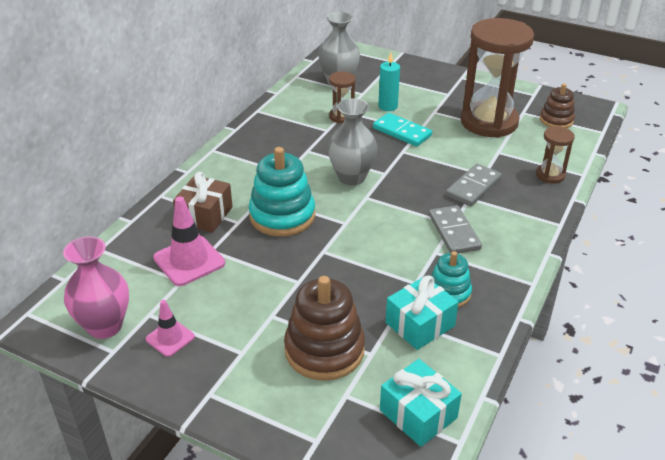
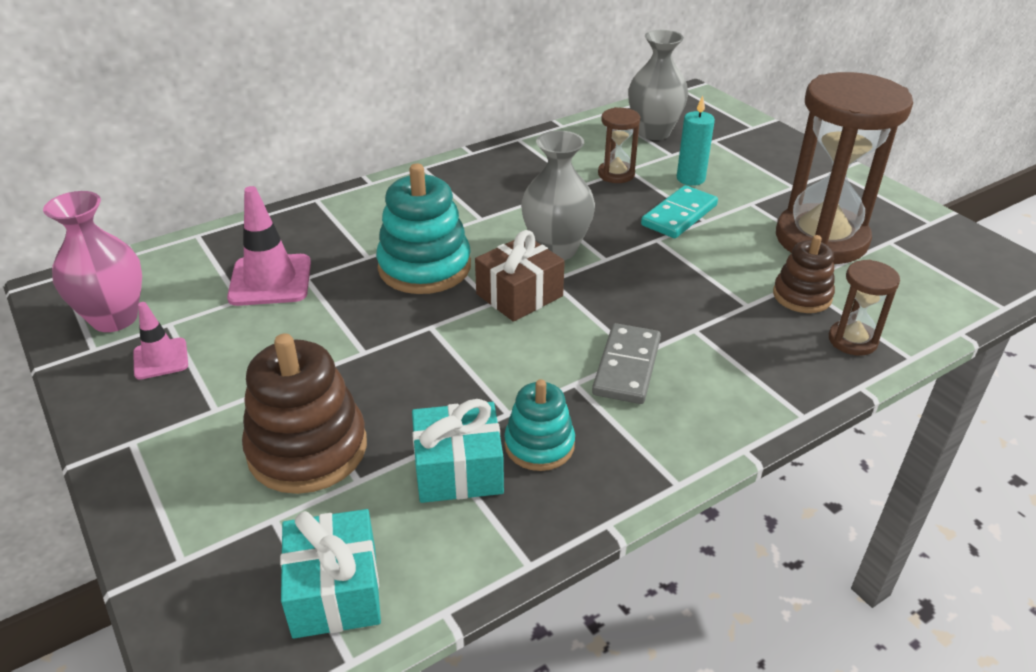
camera: 30 degrees right, 0 degrees up
(205, 215) = (339, 236): brown gift -> brown gift (519, 295)
(402, 132) = (679, 215): turquoise domino -> turquoise domino turned 60 degrees clockwise
(473, 187) = (713, 317): grey domino -> none
(556, 120) = (935, 267): brown stacking toy -> brown stacking toy (802, 296)

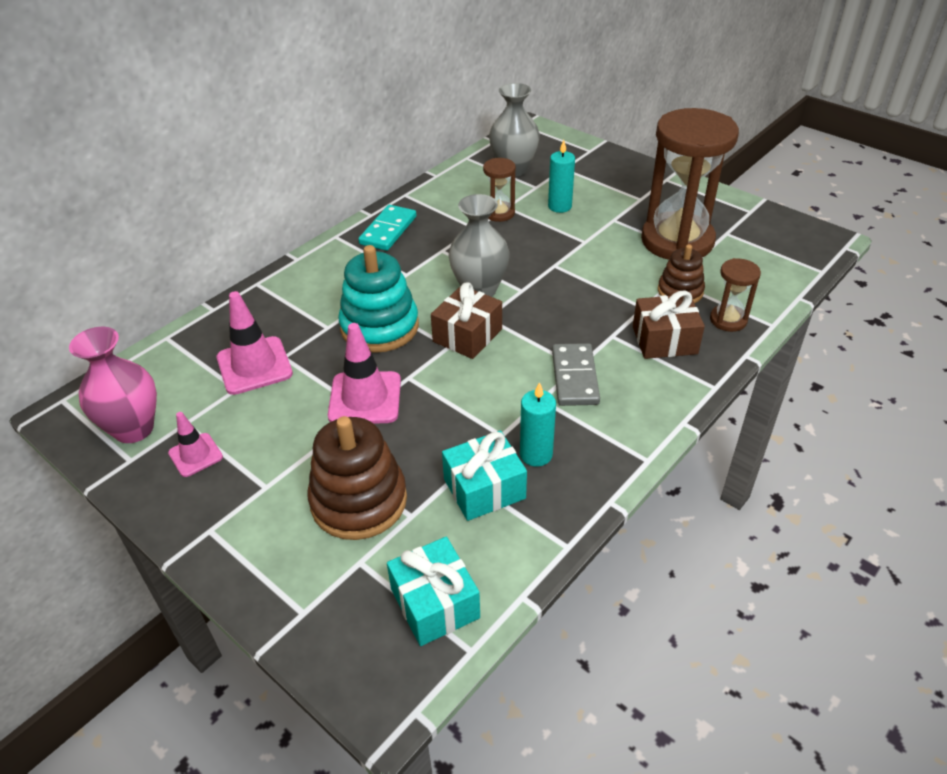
camera: 15 degrees left, 5 degrees up
(371, 339) = (365, 398): none -> pink traffic cone
(539, 445) = (536, 454): turquoise stacking toy -> turquoise candle
(679, 215) = (563, 241): turquoise domino -> turquoise domino (388, 230)
(759, 347) = (664, 340): none -> brown gift

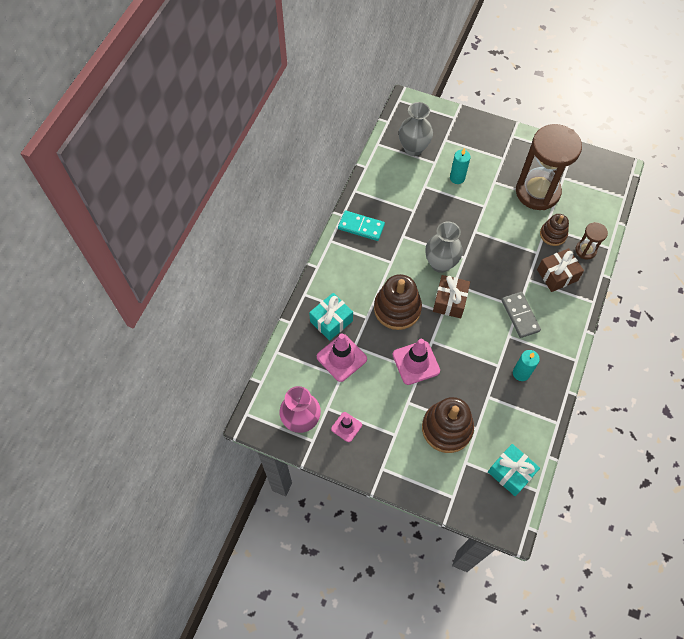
camera: 20 degrees left, 20 degrees up
(379, 327) = (397, 309): turquoise stacking toy -> brown stacking toy
(388, 230) = (361, 227): turquoise domino -> turquoise domino turned 75 degrees counterclockwise
(484, 488) = (505, 402): turquoise gift -> turquoise gift (331, 321)
(499, 213) = (422, 193): brown hourglass -> none

